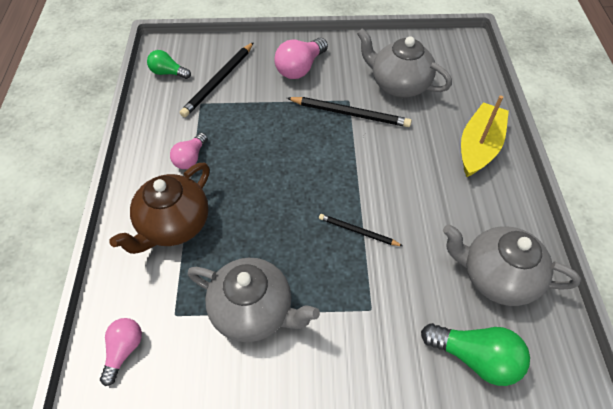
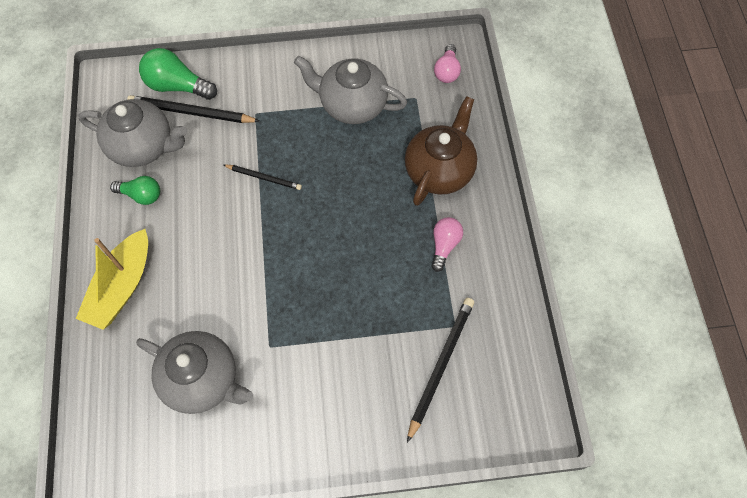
camera: 175 degrees right, 10 degrees up
(168, 73) = (512, 375): green light bulb -> green light bulb (141, 195)
(300, 68) = (335, 400): pink light bulb -> none
(350, 114) = (268, 324): black pencil -> black pencil (191, 112)

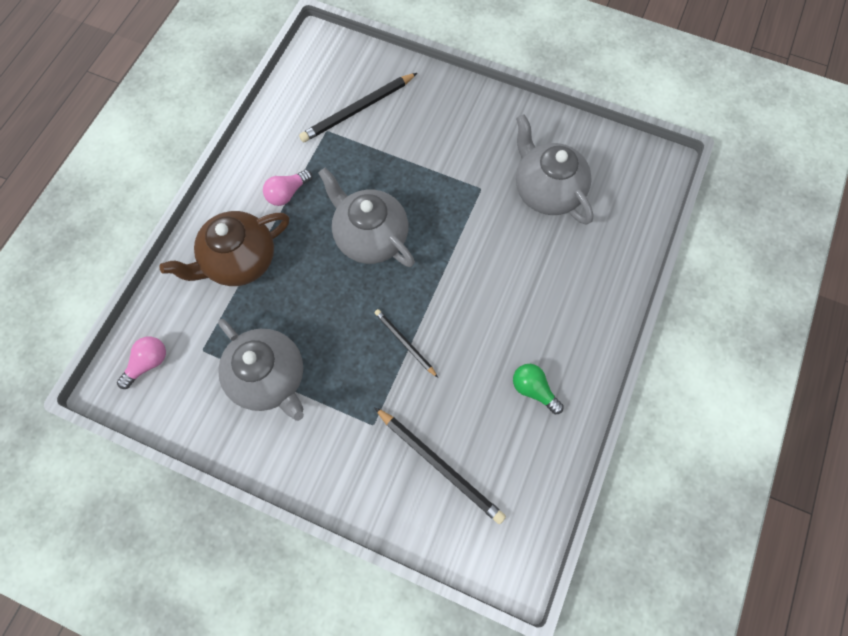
camera: 150 degrees left, 5 degrees up
(122, 286) = (586, 303): yellow boat -> none
(143, 146) = (509, 449): grey teapot -> grey teapot (370, 236)
(177, 86) = (439, 513): green light bulb -> none

